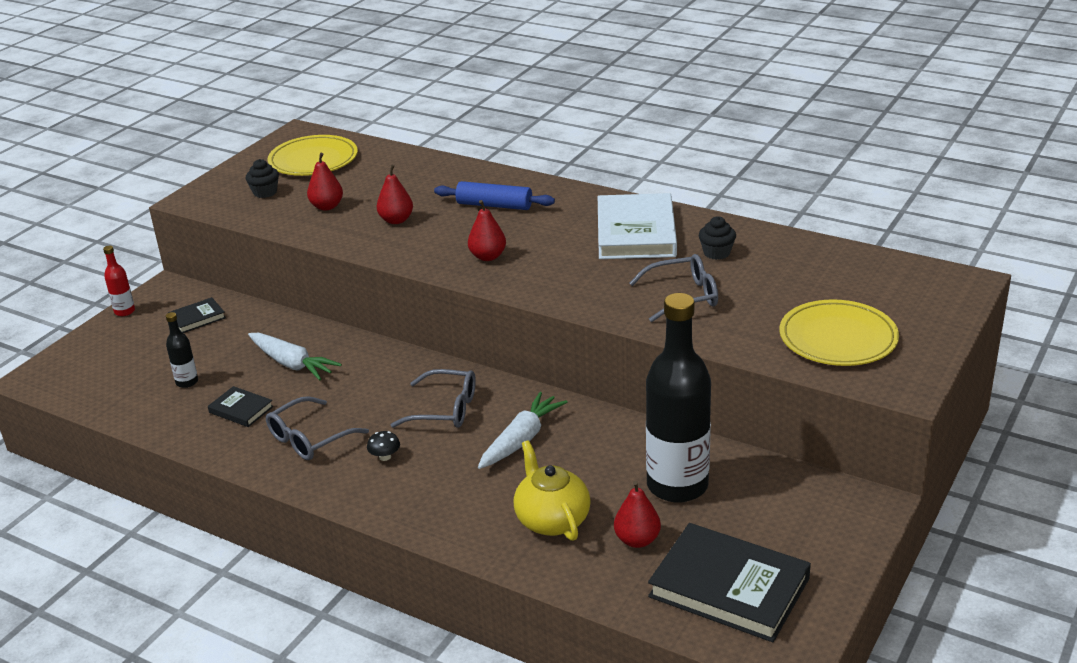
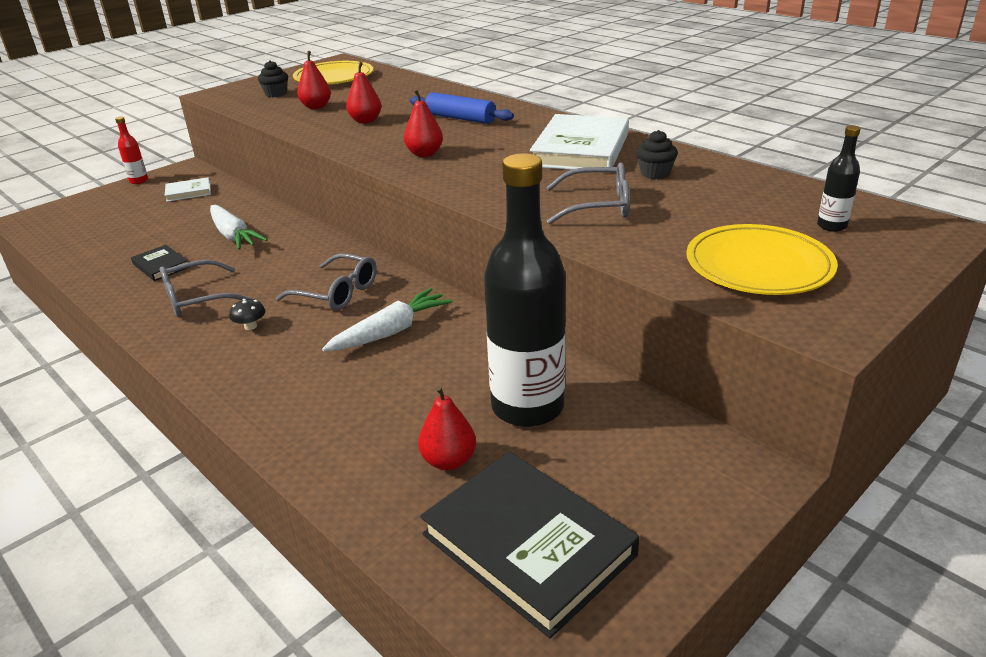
camera: 15 degrees right, 0 degrees up
(187, 382) = (137, 238): black bottle -> black bottle (831, 226)
(197, 318) = (188, 192): black book -> white book
(552, 520) = (369, 419): yellow teapot -> none

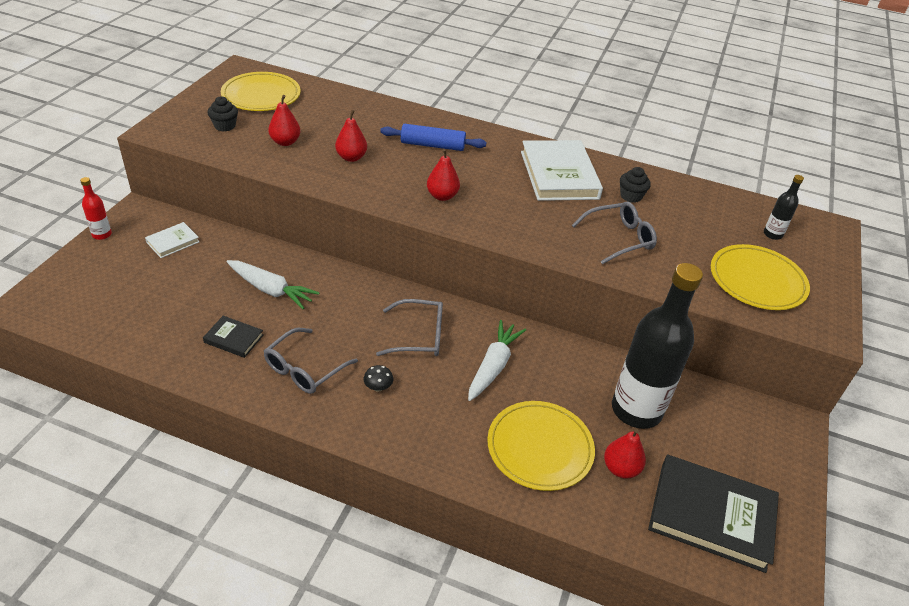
camera: 30 degrees left, 10 degrees up
(368, 416) = (540, 448): none -> yellow plate

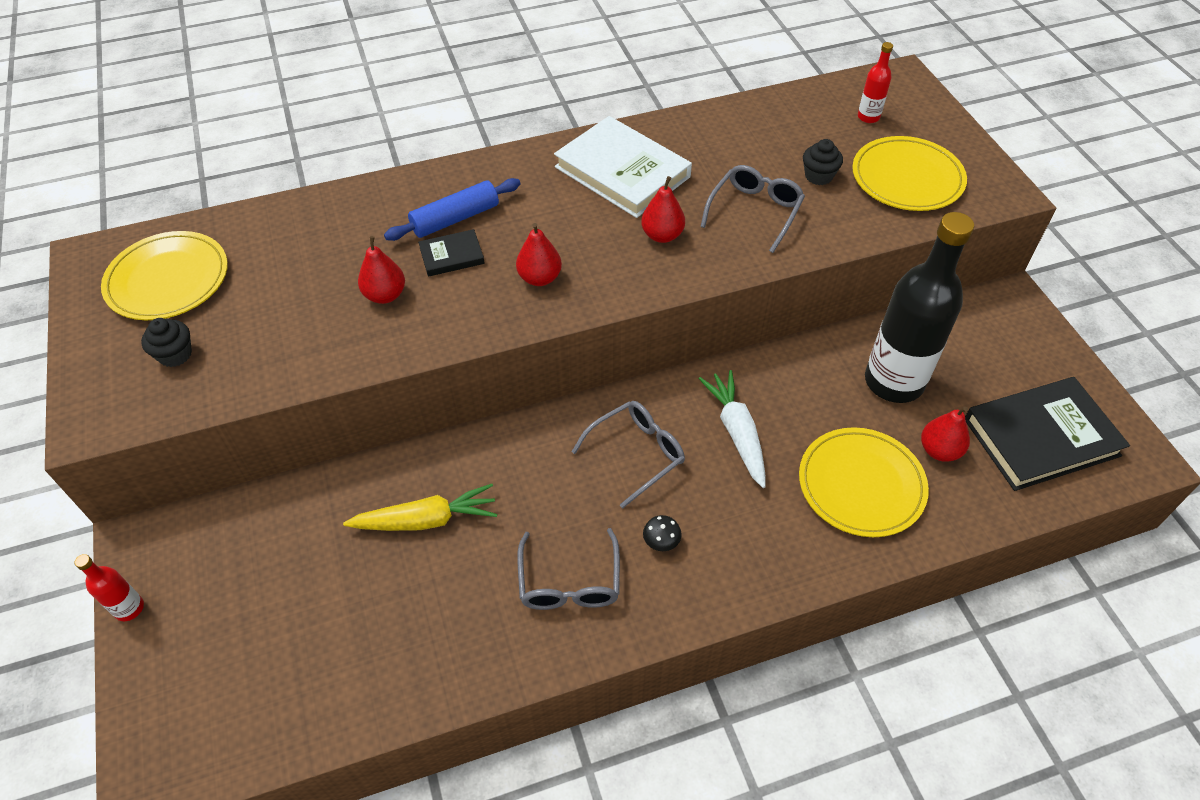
camera: 35 degrees left, 10 degrees up
(172, 242) = (236, 549): white book -> none
(233, 339) = (455, 609): black book -> black book (452, 256)
(271, 290) = (426, 520): white carrot -> yellow carrot
(285, 142) = (281, 326): red pear -> red pear (662, 235)
(631, 196) = (713, 153): black cupcake -> black cupcake (818, 176)
(772, 234) = (868, 117): black bottle -> red bottle

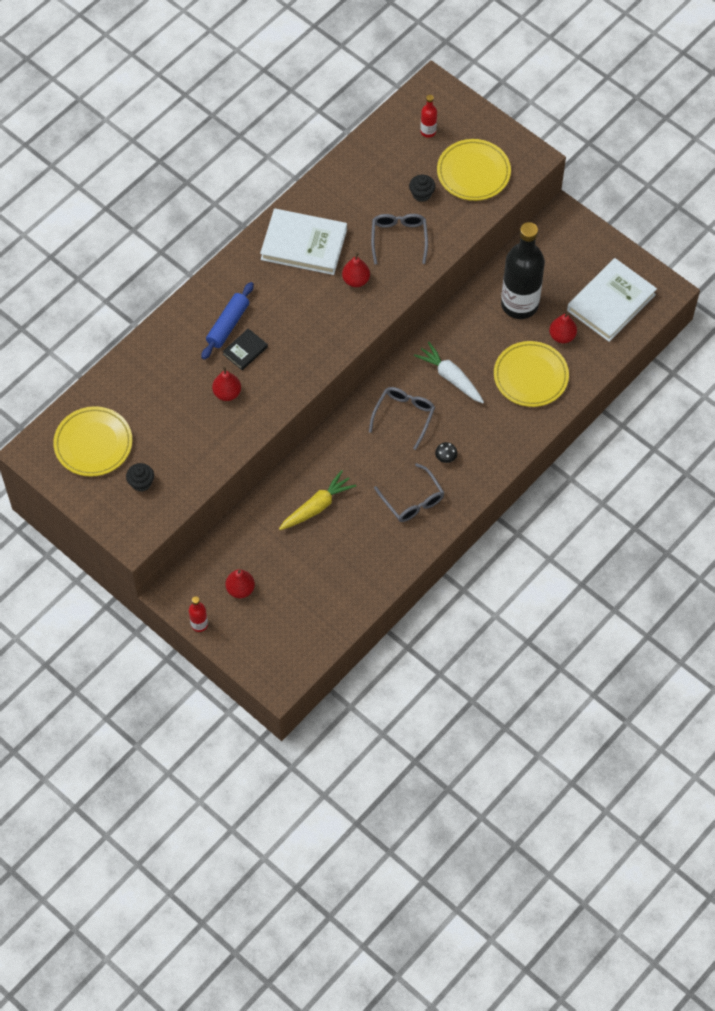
camera: 30 degrees left, 10 degrees up
(539, 278) = (305, 341): red pear -> red pear (240, 589)
(1040, 437) = (611, 302): black book -> white book

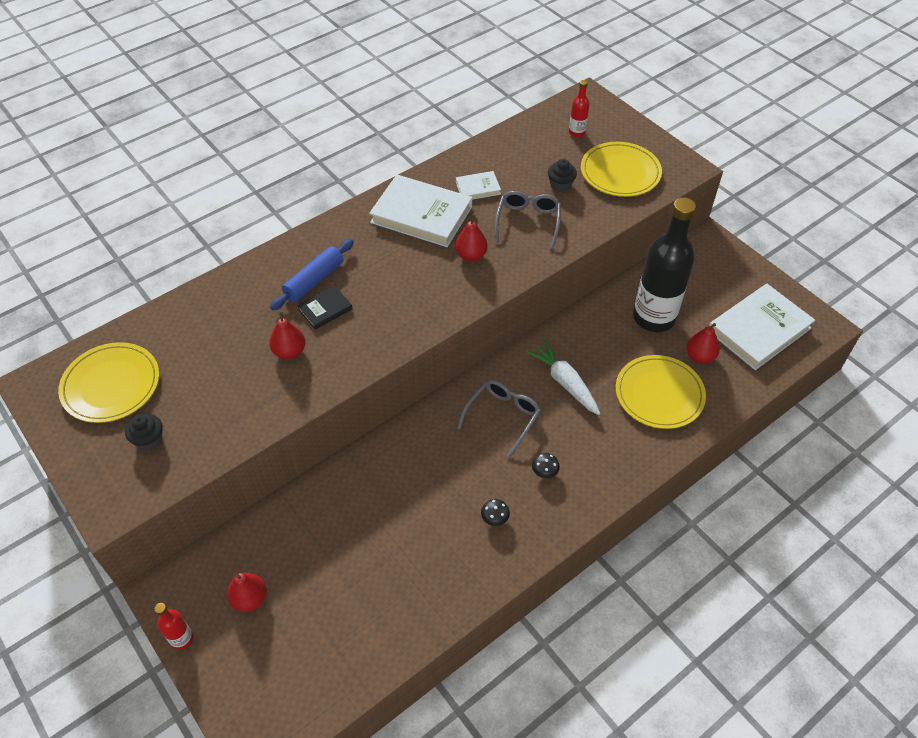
camera: 10 degrees right, 10 degrees down
(317, 506) = (374, 507): yellow carrot -> none
(348, 208) = (478, 188): none -> white book
(412, 500) = (494, 518): grey glasses -> black mushroom

